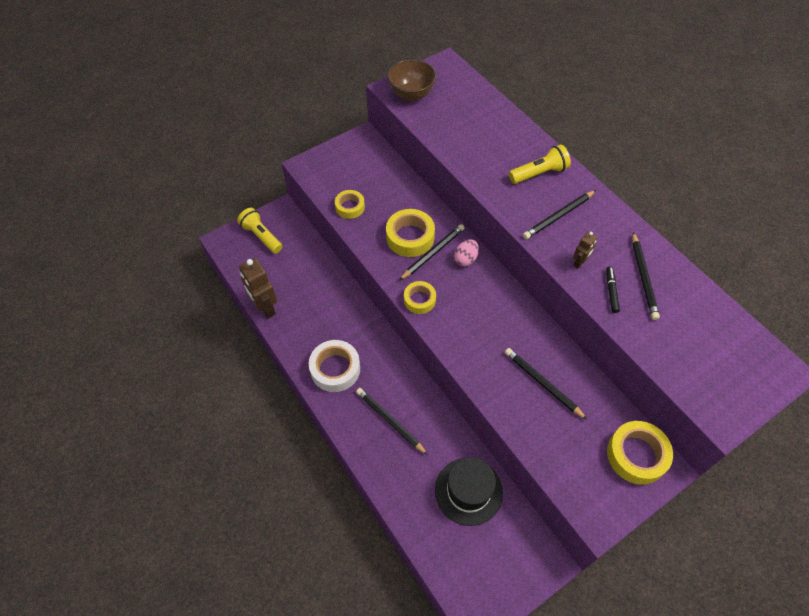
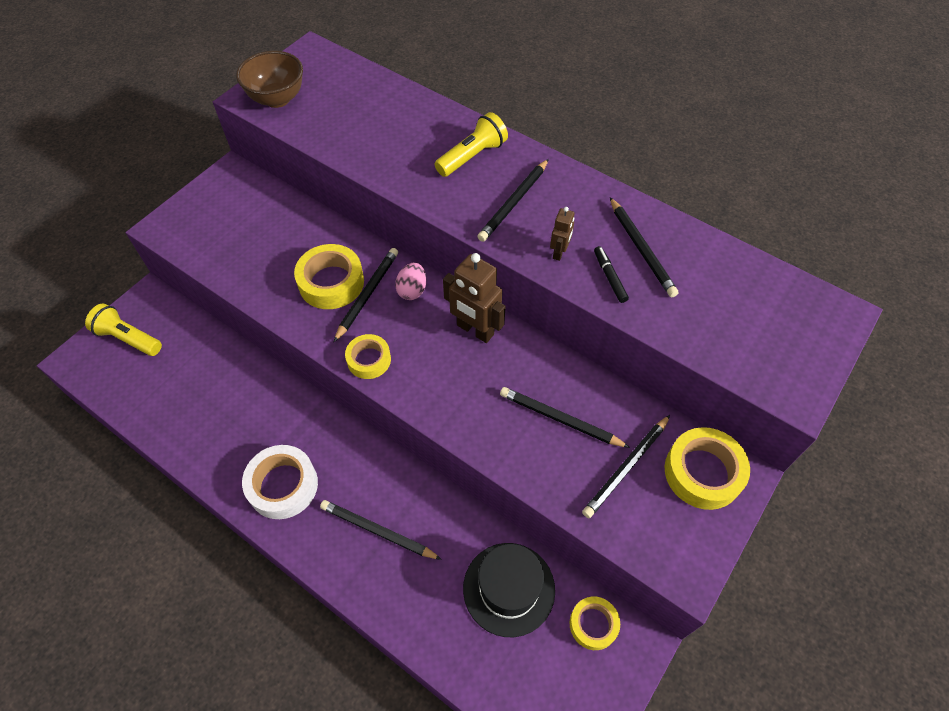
camera: 20 degrees left, 0 degrees up
(265, 307) = (160, 433): brown robot -> brown robot (475, 330)
(350, 207) = (238, 265): yellow tape -> yellow tape (593, 624)
(579, 433) = (626, 467): none -> black pencil

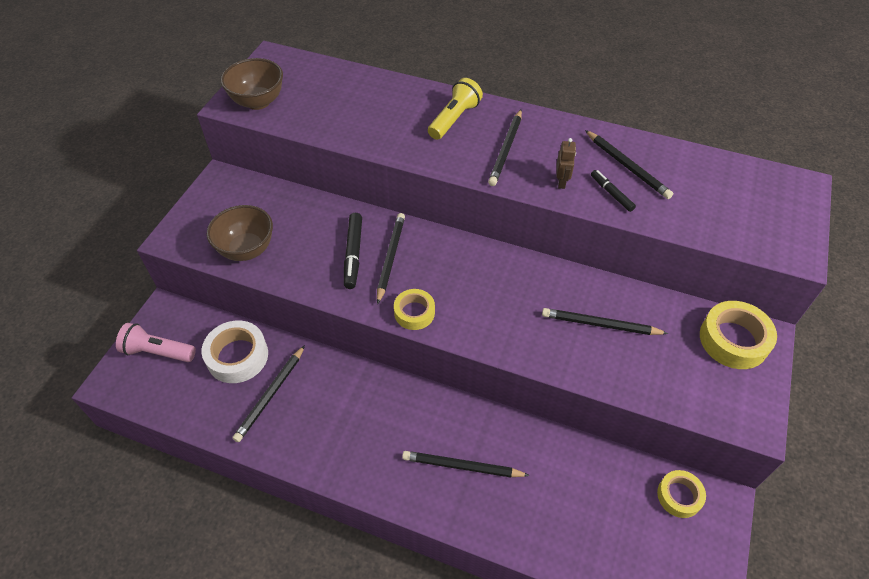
camera: 15 degrees left, 5 degrees down
(128, 338) = (158, 352): yellow flashlight -> pink flashlight
(228, 254) = (247, 249): none -> brown bowl
(283, 485) = (359, 448): white tape -> white tape (237, 356)
(331, 282) = (353, 254): yellow tape -> black marker
(412, 290) = (429, 246): pink egg -> none
(475, 330) = (498, 267): brown robot -> none
(509, 588) = (596, 485): black hat -> none
(626, 467) = (671, 351): black pencil -> black pencil (270, 395)

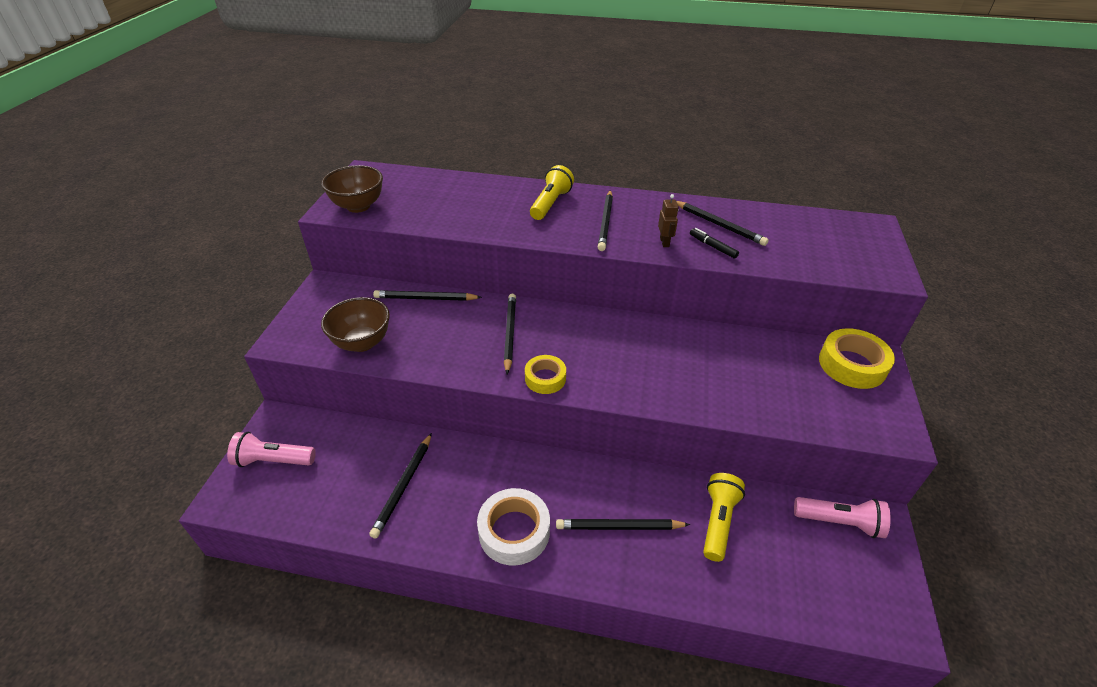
camera: 10 degrees left, 10 degrees down
(237, 356) = (361, 453): white tape -> white tape (514, 531)
(353, 254) = (472, 335): black marker -> none
(558, 476) = (718, 522): none -> yellow flashlight
(600, 324) = (727, 367): black pencil -> black pencil (425, 298)
(679, 496) = (839, 522): yellow tape -> pink flashlight

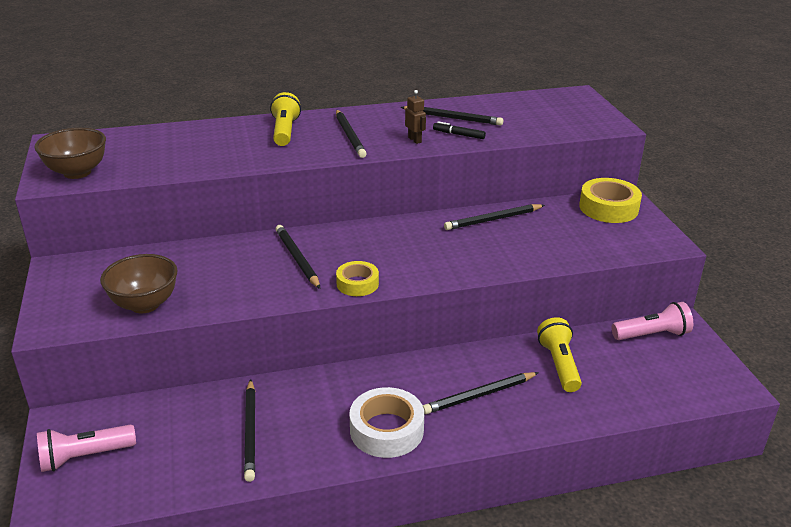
camera: 25 degrees left, 10 degrees down
(425, 298) = (186, 252): black pencil -> black pencil (493, 219)

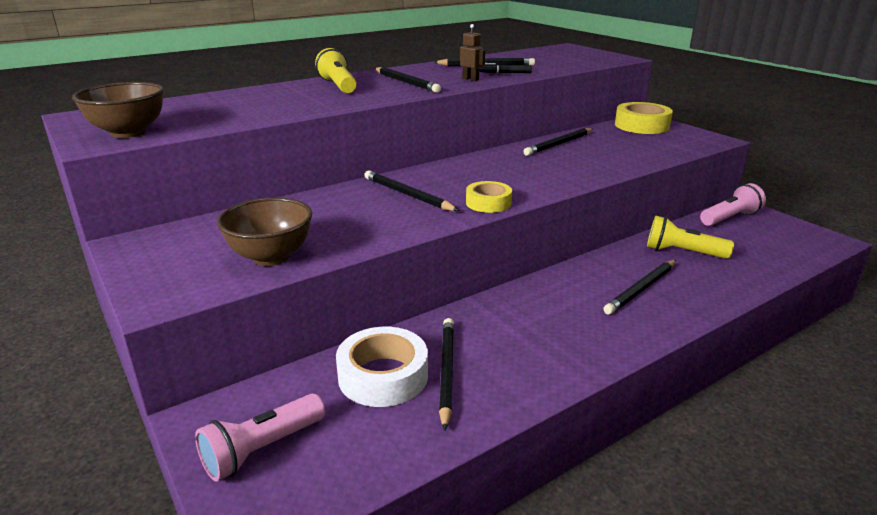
camera: 20 degrees left, 5 degrees down
(250, 431) = (446, 372): black pencil -> black pencil turned 150 degrees counterclockwise
(386, 430) = (586, 336): white tape -> white tape (383, 376)
(559, 365) = (682, 252): yellow flashlight -> yellow flashlight turned 45 degrees counterclockwise

